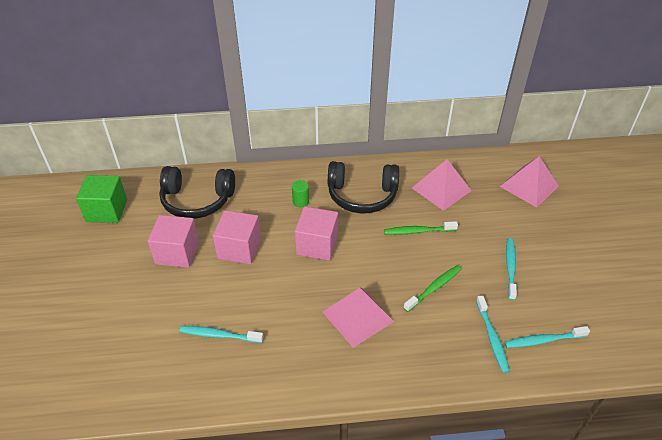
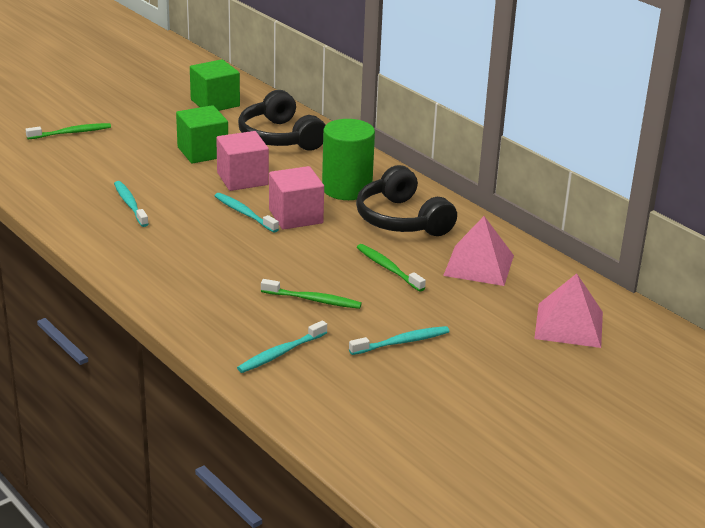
camera: 55 degrees right, 15 degrees down
(59, 324) = (71, 133): none -> green toothbrush
(177, 253) = (203, 152): pink cube -> green cube
(301, 201) = (347, 189): green cylinder -> green cylinder, size x2.36
(358, 316) = (225, 266): pink pyramid -> none
(543, 340) = (312, 388): turquoise toothbrush -> turquoise toothbrush (244, 213)

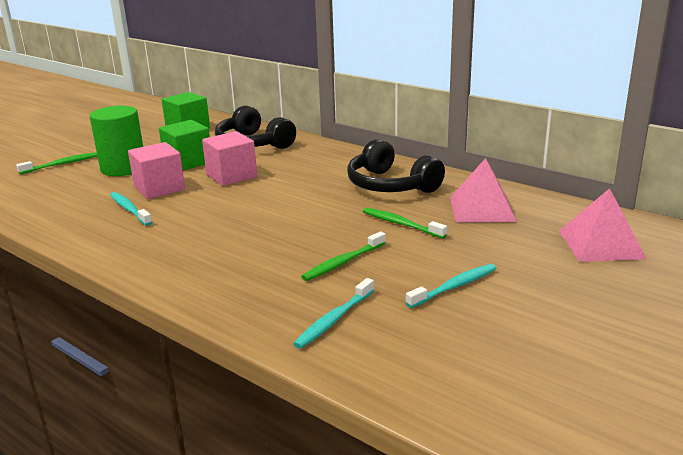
camera: 10 degrees left, 5 degrees down
(244, 213) = (243, 201): turquoise toothbrush -> none
(295, 216) = (293, 196): pink cube -> pink cube (159, 188)
(313, 300) = (343, 262): green toothbrush -> green toothbrush turned 135 degrees clockwise
(347, 189) = (329, 170): green cylinder -> green cylinder (123, 168)

